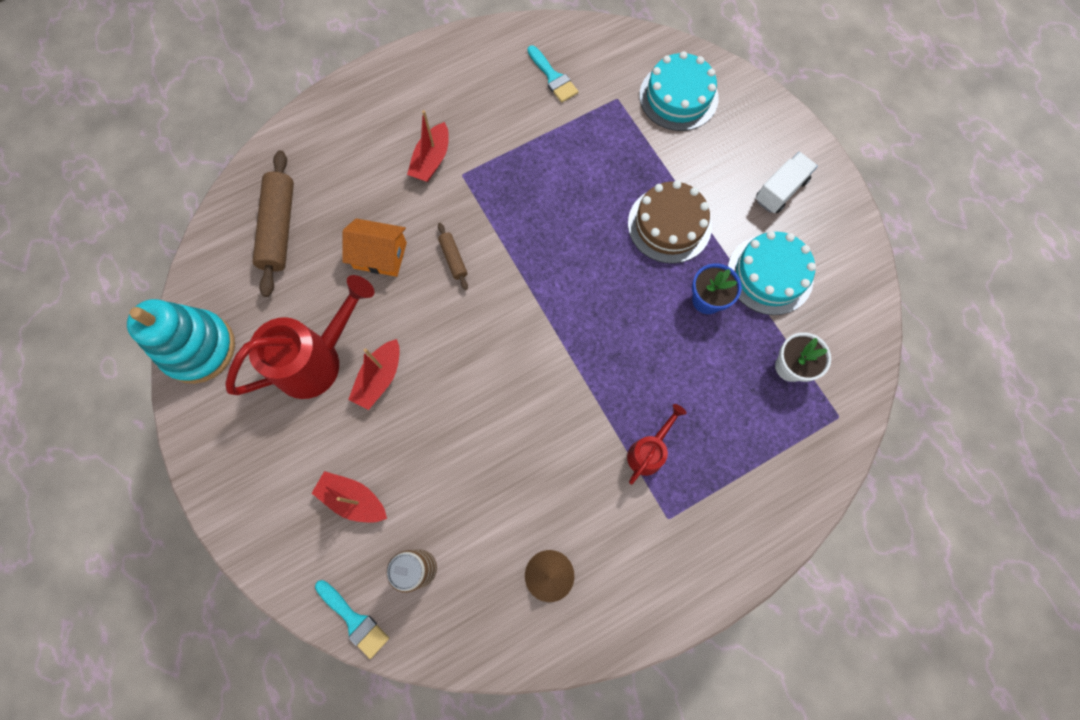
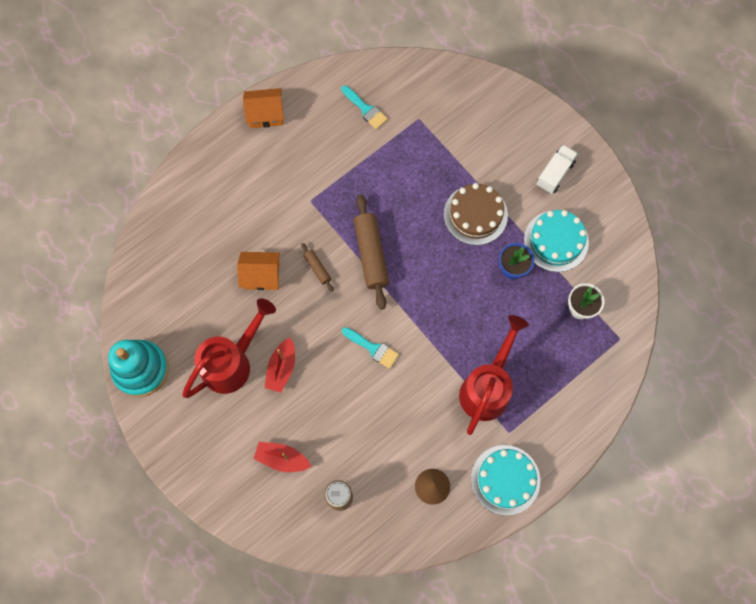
camera: 10 degrees left, 0 degrees up
(279, 228) = (179, 267): brown rolling pin -> brown rolling pin (371, 254)
(355, 620) = (302, 541): turquoise brush -> turquoise brush (373, 348)
(429, 64) = (265, 114): none -> orange house
(431, 160) = (284, 193): red boat -> none
(648, 451) = (487, 387): red watering can -> red watering can, size x1.90
(678, 96) = (466, 110): turquoise cake -> turquoise cake (505, 479)

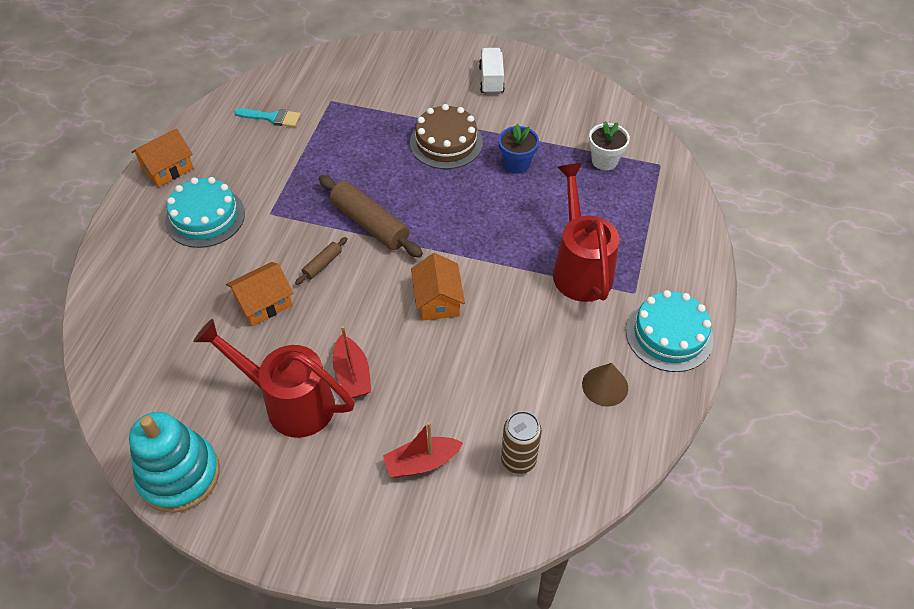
camera: 35 degrees left, 20 degrees down
(232, 362) = (290, 402): red watering can -> red watering can turned 75 degrees counterclockwise
(317, 268) = (322, 264): brown rolling pin -> brown rolling pin turned 75 degrees counterclockwise
(373, 348) = (438, 300): turquoise brush -> orange house
(556, 241) = (536, 125): turquoise cake -> turquoise cake (205, 217)

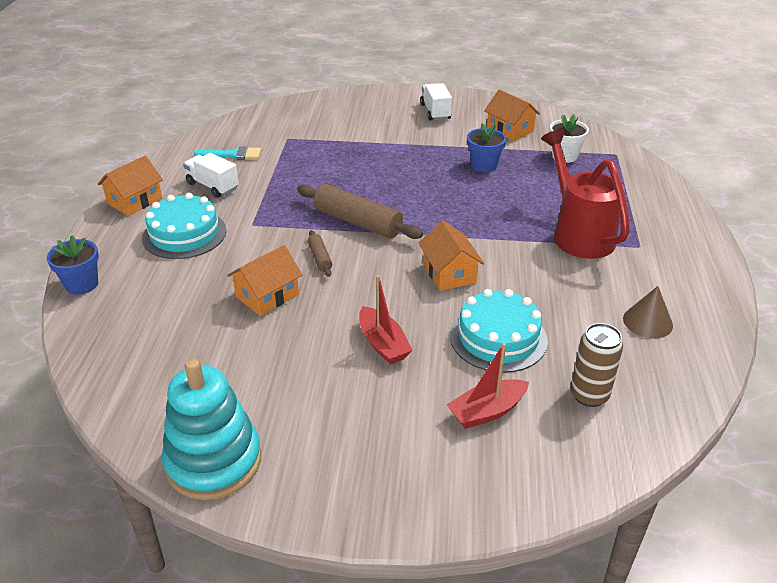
camera: 10 degrees left, 15 degrees down
(104, 266) = (82, 284): none -> blue flower pot
(244, 158) = (212, 186): none -> white truck
(290, 402) = (322, 377): red watering can -> none
(322, 264) = (320, 258): brown rolling pin -> brown rolling pin turned 45 degrees counterclockwise
(446, 142) = (410, 157): brown cake -> none
(560, 116) = (510, 130): none -> orange house
(669, 335) = (689, 274): turquoise cake -> turquoise cake (498, 338)

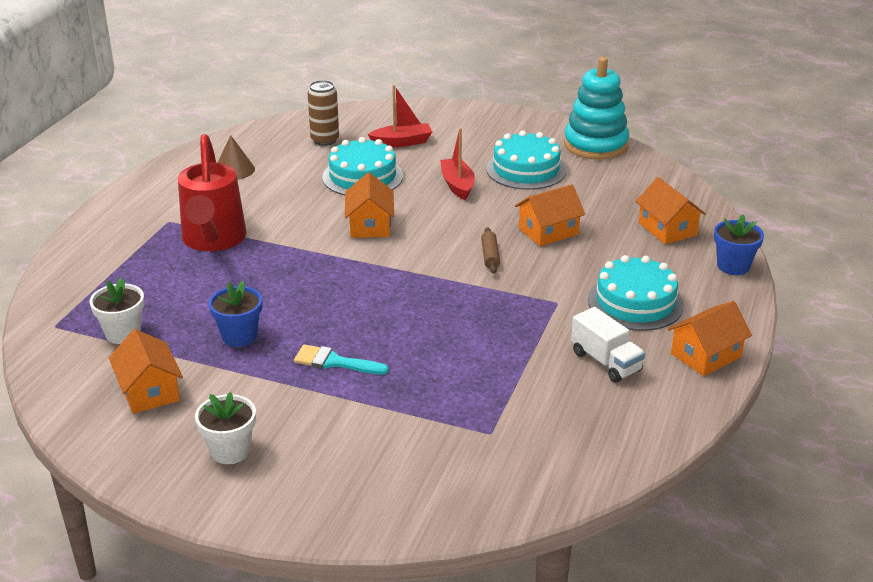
camera: 165 degrees left, 5 degrees down
(138, 320) = (667, 229): none -> orange house
(233, 155) = (577, 413): turquoise brush -> turquoise brush (334, 362)
(306, 387) = (526, 169): none -> turquoise cake
(358, 222) = (436, 286): brown rolling pin -> none
(435, 112) = (230, 451): white truck -> white flower pot

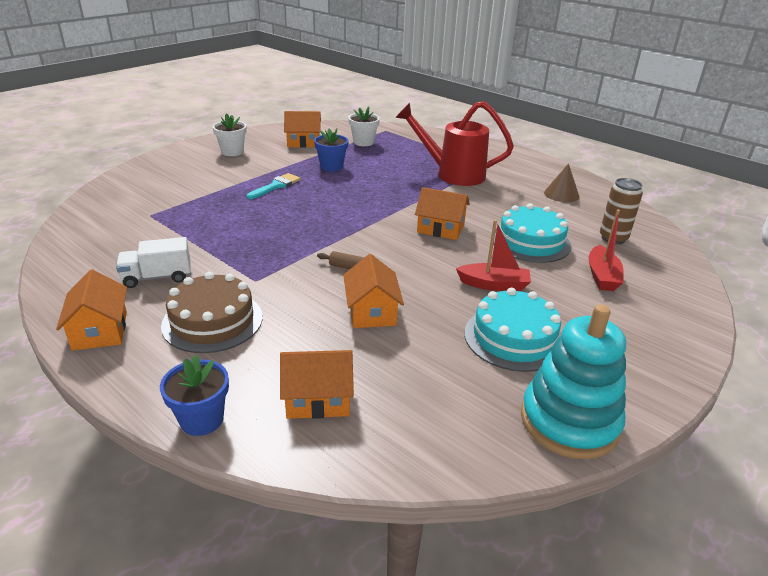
camera: 110 degrees right, 0 degrees up
(635, 302) = (212, 321): turquoise cake -> brown cake

